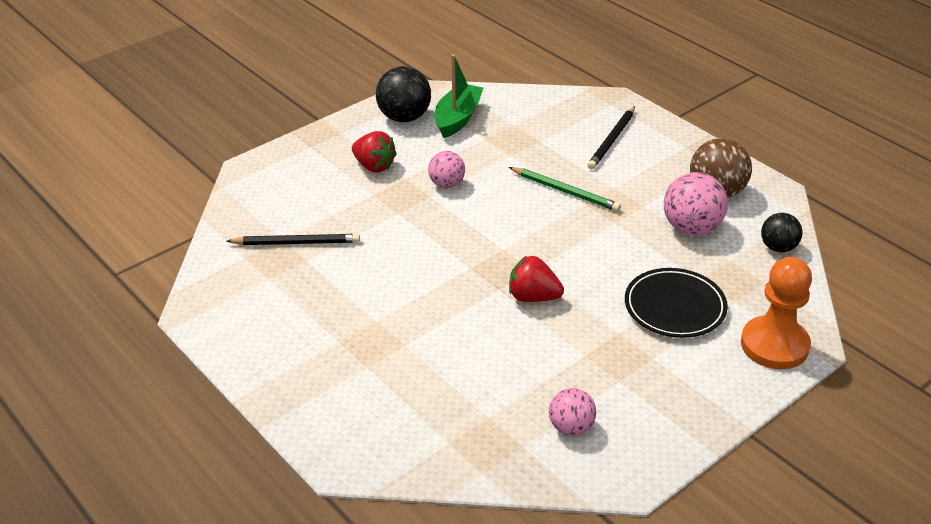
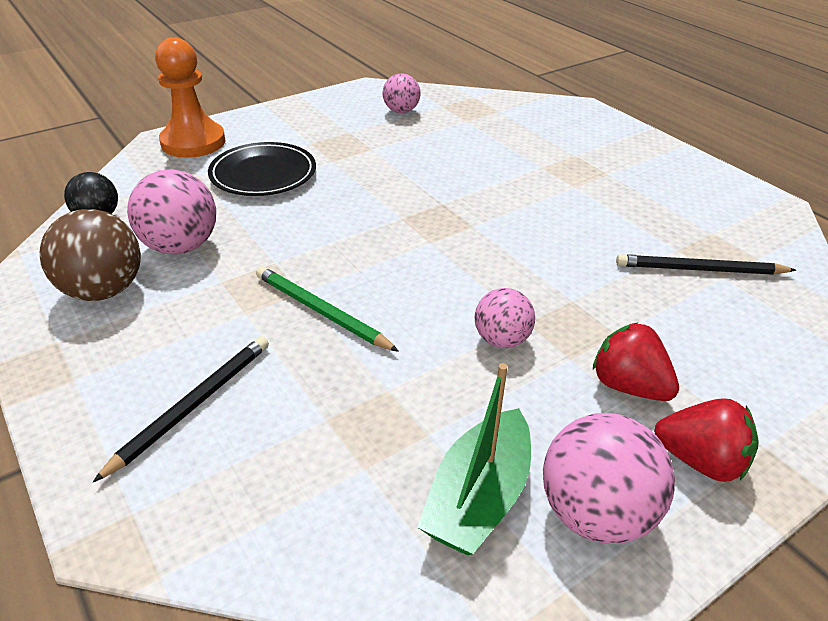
camera: 175 degrees left, 0 degrees up
(404, 117) = (595, 513): black ball -> pink ball
(533, 297) = (407, 192): red strawberry -> red strawberry (700, 461)

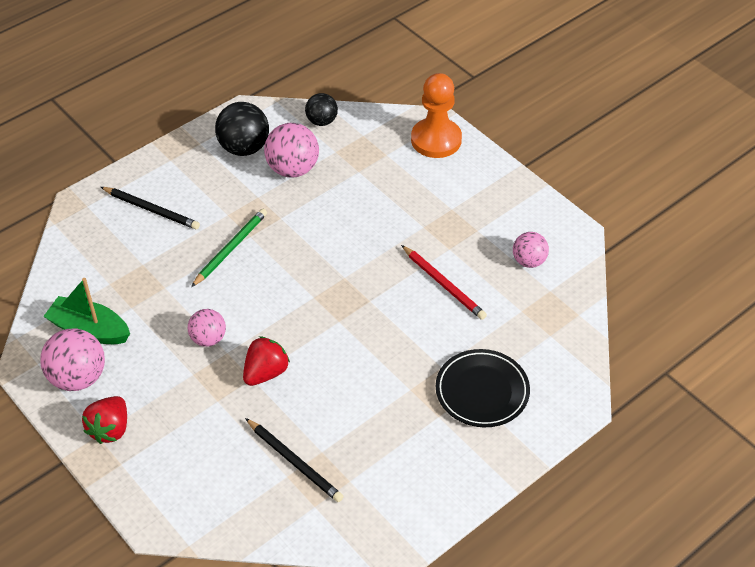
camera: 85 degrees right, 10 degrees up
(103, 291) = (244, 148): brown ball -> black ball
(263, 174) = (393, 190): black plate -> black plate (482, 391)
(424, 156) = (444, 284): none -> red pencil
(628, 386) = (168, 402): red strawberry -> red strawberry (265, 373)
(700, 270) = (294, 462): black pencil -> black pencil turned 135 degrees clockwise

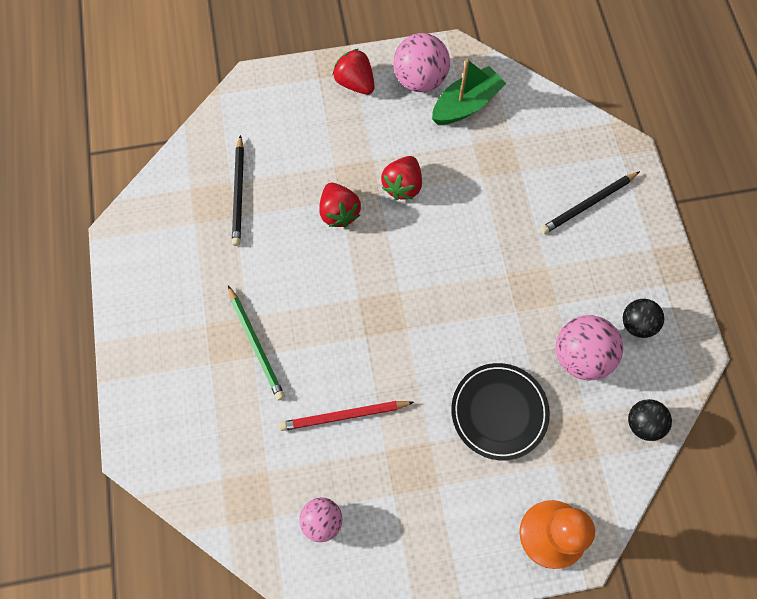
camera: 120 degrees right, 20 degrees up
(208, 339) = (402, 186): pink ball -> red strawberry
(230, 248) = (499, 249): green pencil -> green pencil (256, 344)
(244, 148) = (636, 324): black ball -> black ball, size x0.62
(294, 462) = (239, 193): black pencil -> black pencil turned 75 degrees counterclockwise
(482, 391) = (205, 375): black plate -> black plate (499, 412)

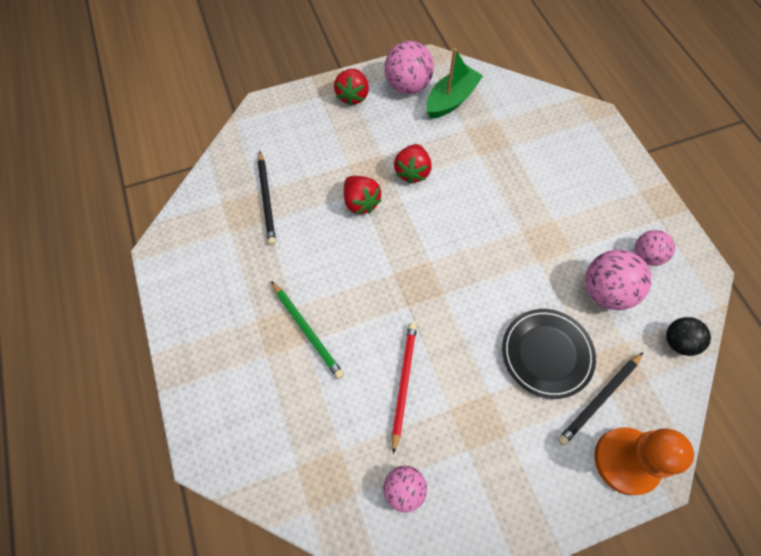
camera: 10 degrees left, 5 degrees down
(344, 416) = (403, 383): red pencil -> red pencil turned 120 degrees clockwise
(355, 83) = (352, 96): red strawberry -> red strawberry turned 120 degrees counterclockwise
(588, 204) = (575, 164): black pencil -> black pencil (599, 399)
(636, 324) = (646, 256): black ball -> pink ball

